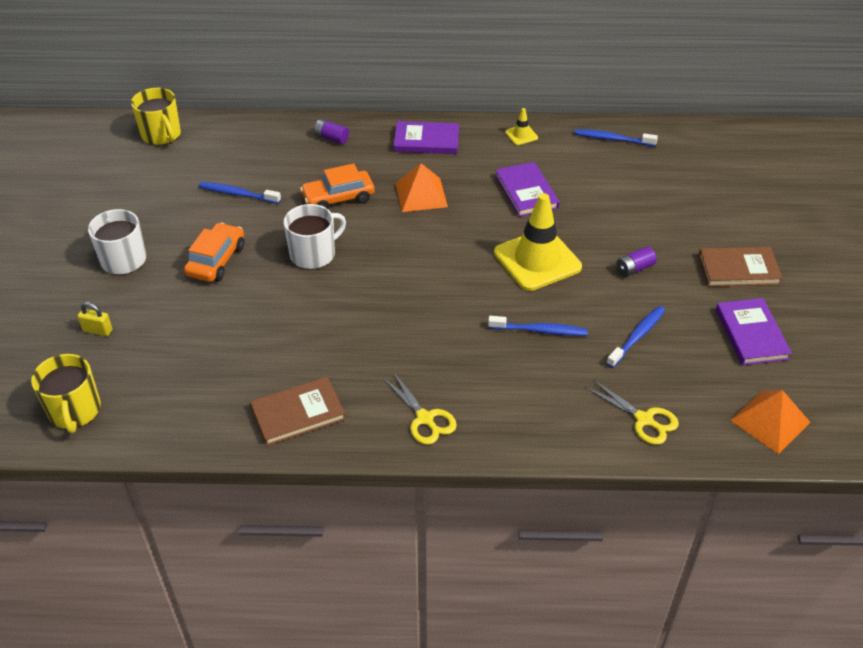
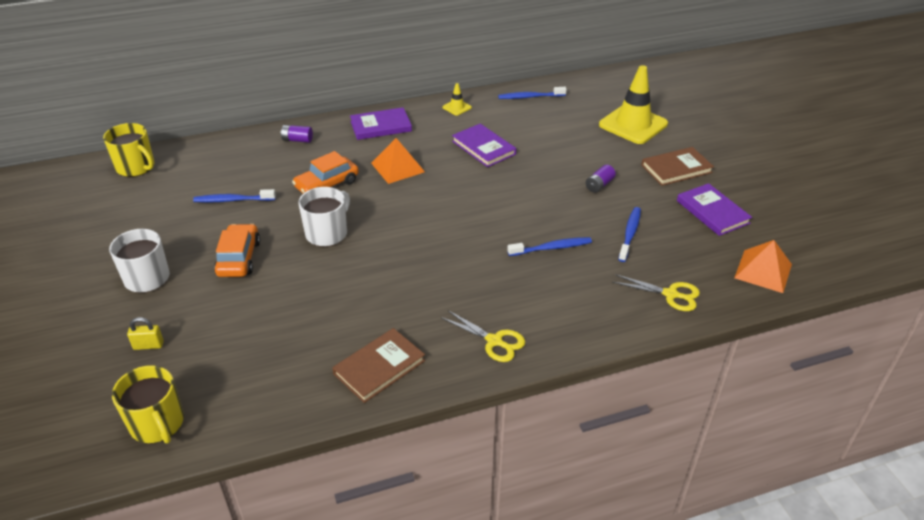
camera: 20 degrees left, 5 degrees down
(537, 260) = (520, 196): yellow traffic cone -> yellow traffic cone (633, 124)

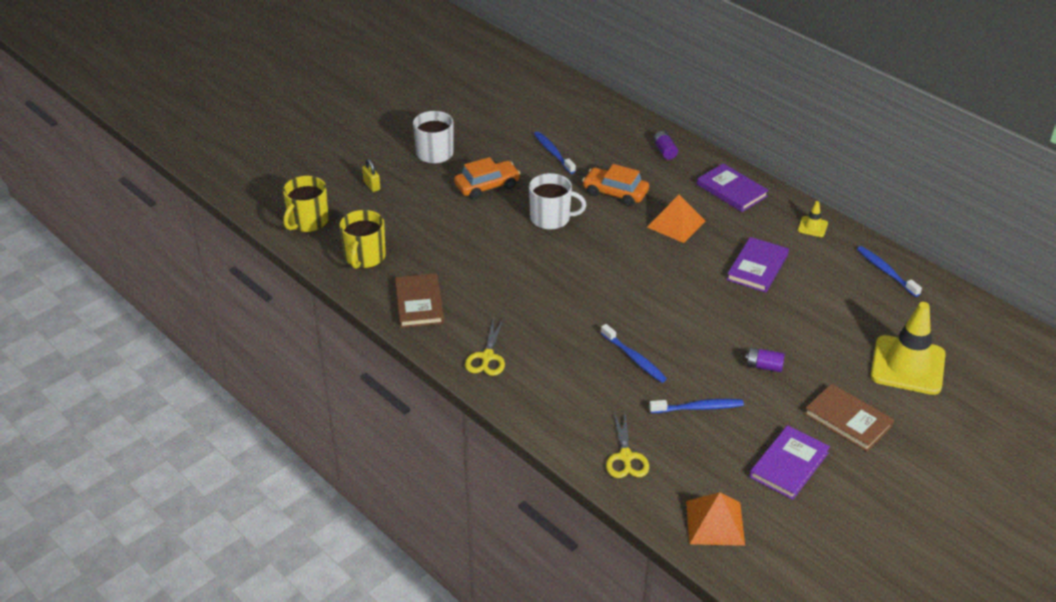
camera: 65 degrees right, 0 degrees up
(136, 167) = (554, 88): yellow mug -> yellow mug (364, 257)
(379, 367) = (419, 303): brown book -> brown book turned 60 degrees clockwise

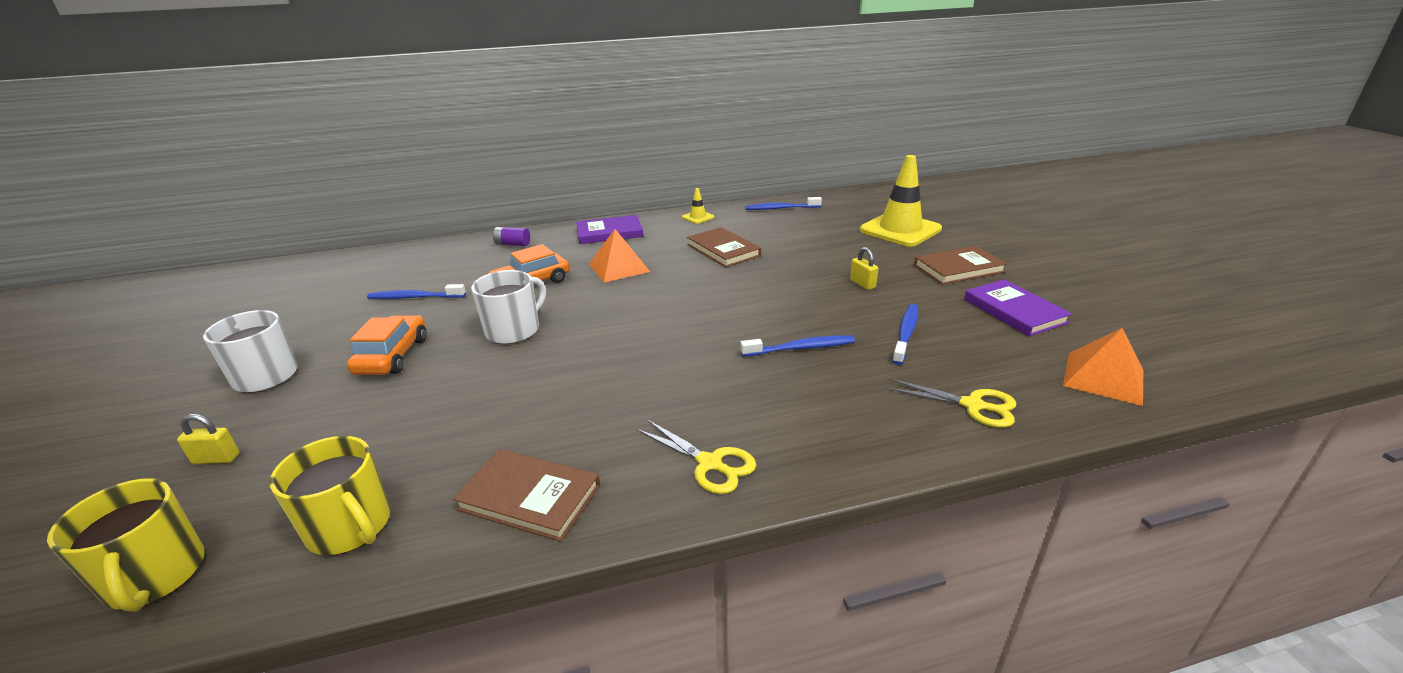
camera: 60 degrees left, 10 degrees down
(757, 267) = (723, 250): purple book -> brown book
(764, 366) = (862, 284): purple battery -> yellow padlock

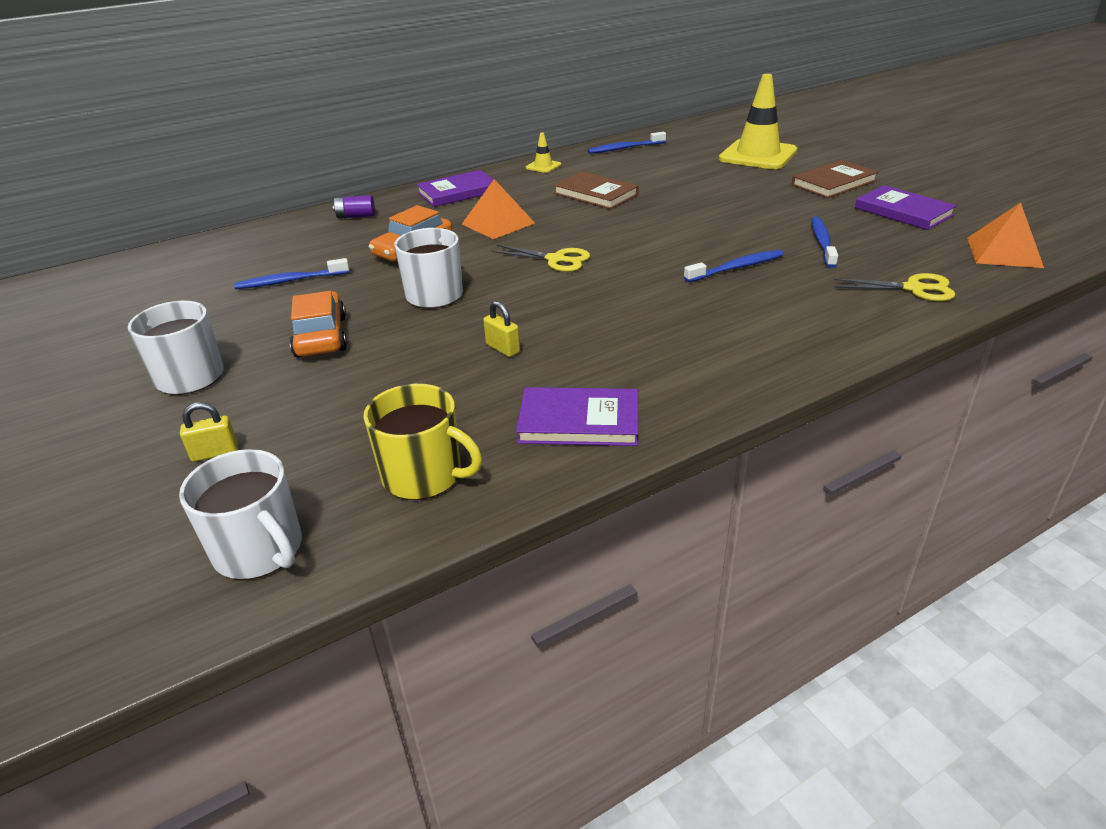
camera: 15 degrees left, 5 degrees up
(156, 576) = (259, 550): yellow mug -> white mug
(529, 497) = (579, 421): brown book -> purple book
(710, 463) = (723, 368): yellow scissors -> yellow scissors (556, 260)
(862, 284) = (755, 207): yellow padlock -> yellow padlock (503, 348)

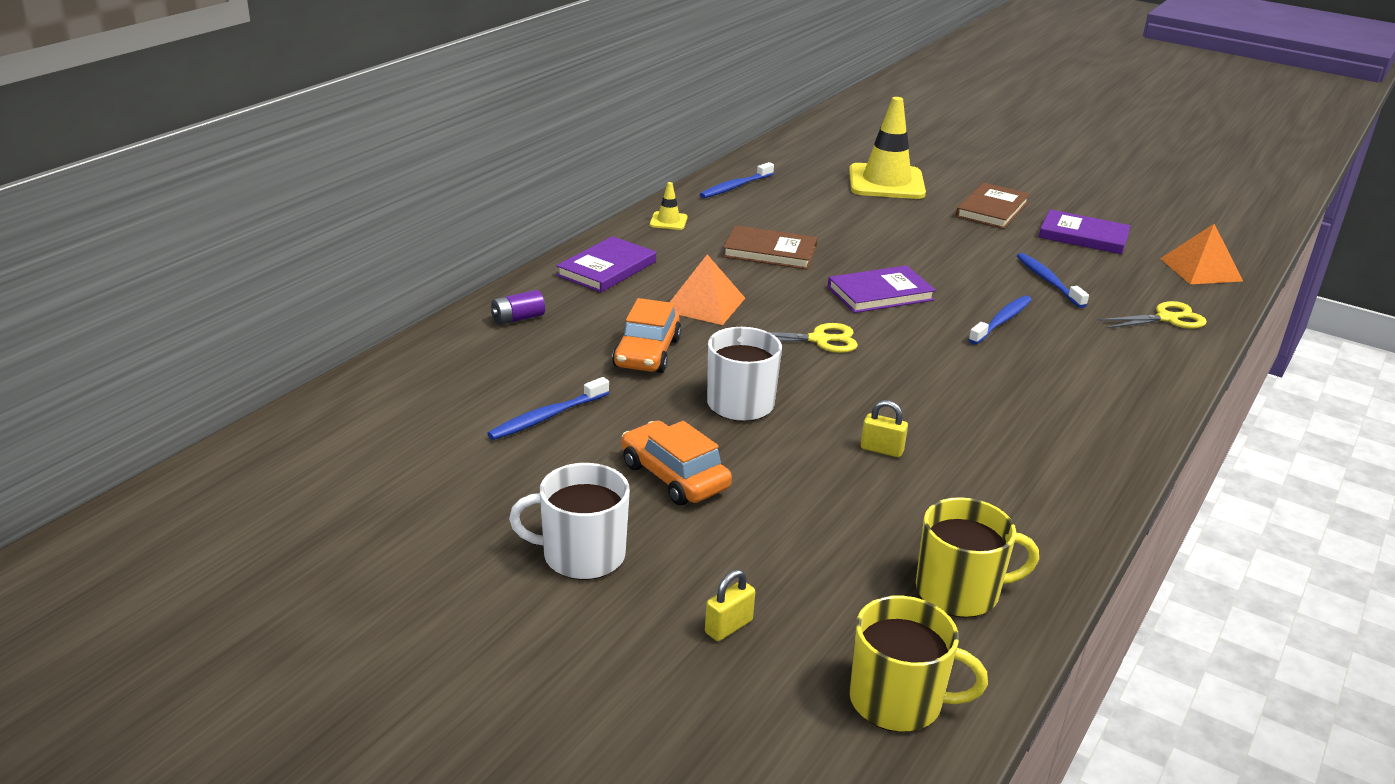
camera: 30 degrees left, 5 degrees down
(259, 550) = (898, 701): white mug -> yellow mug
(579, 421) = (1033, 506): purple book -> purple book (880, 293)

